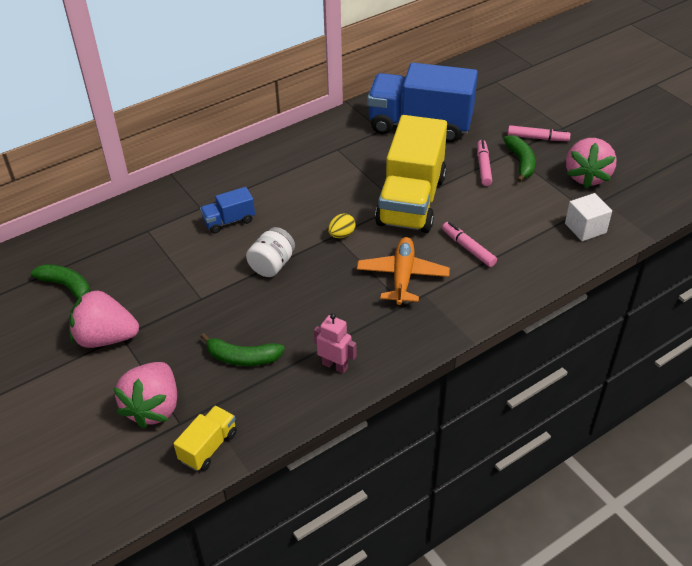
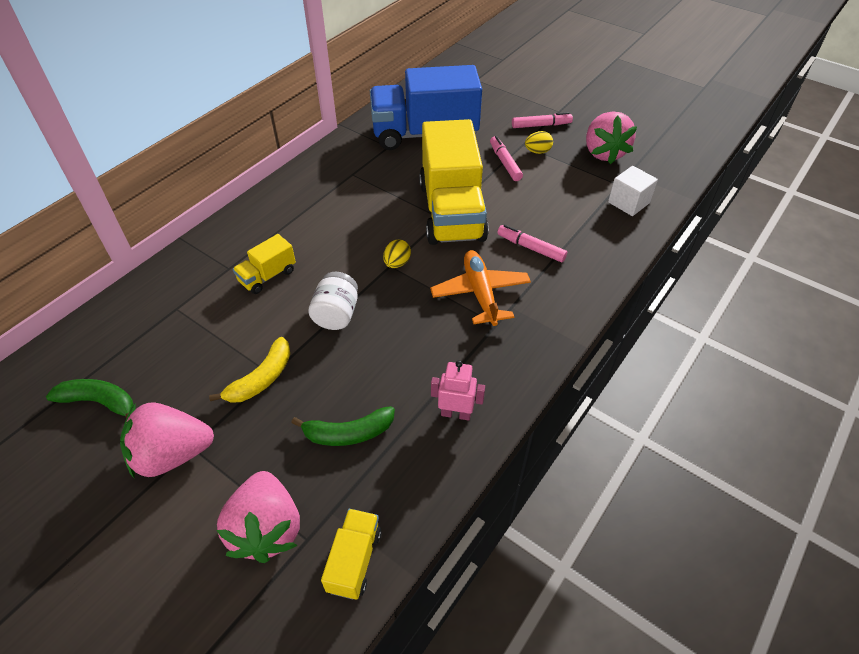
camera: 20 degrees left, 5 degrees up
(192, 300) = (261, 379): none -> yellow banana
(229, 221) = (267, 276): blue truck -> yellow truck
(521, 162) = (537, 151): green banana -> yellow egg

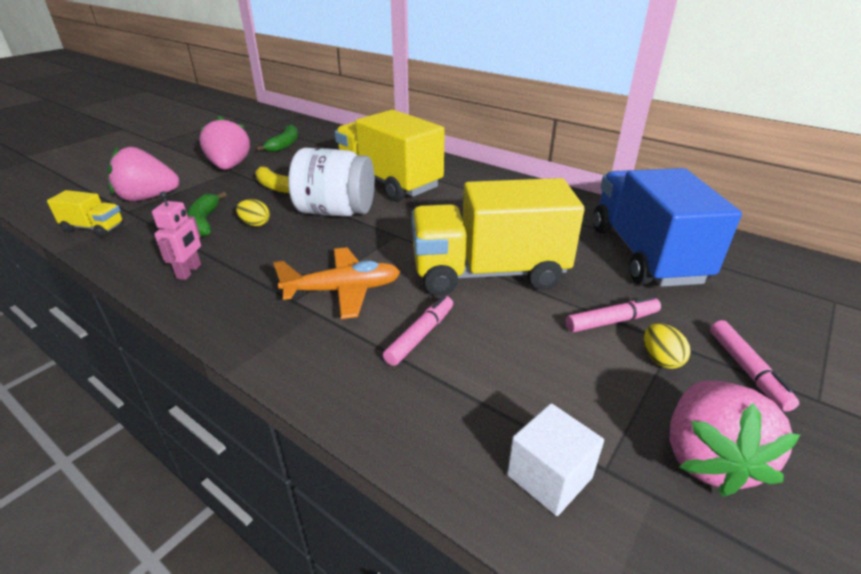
camera: 90 degrees right, 15 degrees down
(267, 276) = (389, 182): yellow truck -> yellow truck, size x2.26
(336, 314) = (336, 212): white jar -> white jar, size x1.65
(397, 263) = (399, 239): yellow egg -> yellow egg (255, 224)
(604, 153) = (707, 458): pink strawberry -> pink strawberry turned 75 degrees counterclockwise

